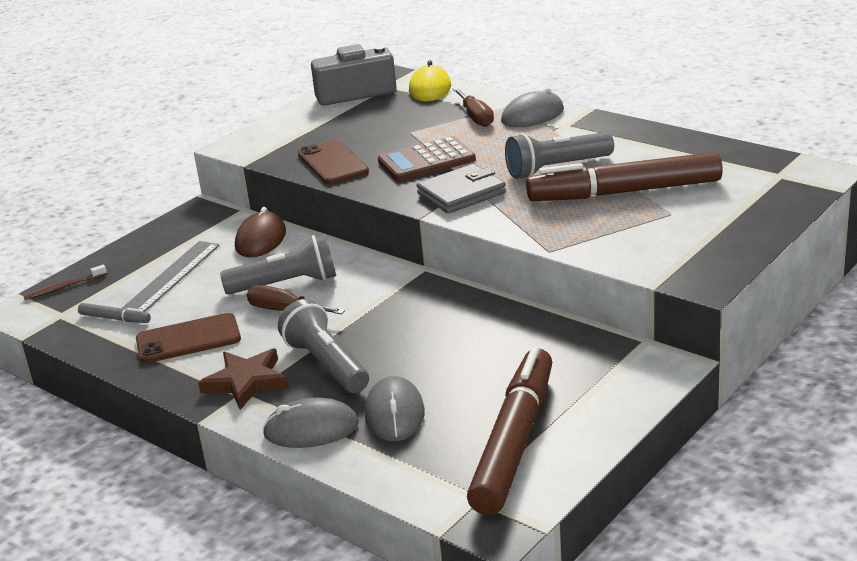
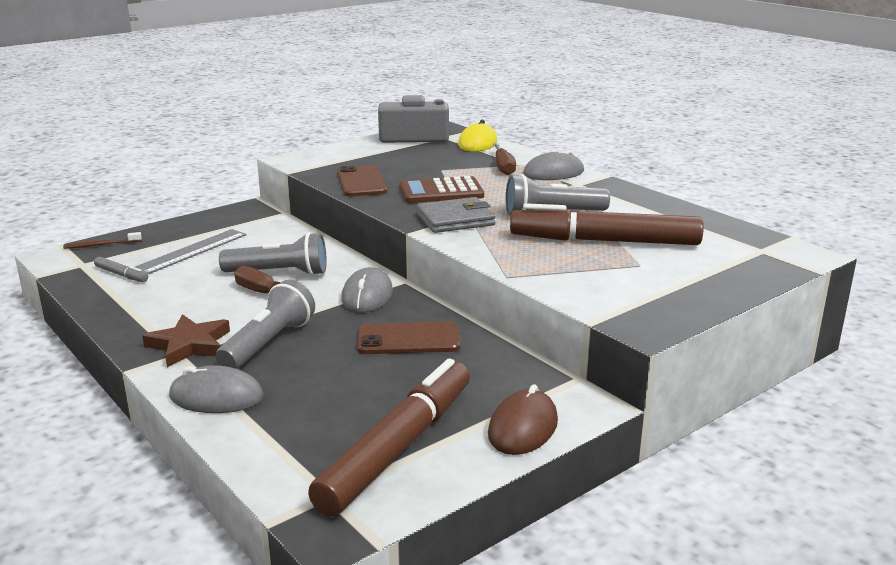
camera: 10 degrees right, 5 degrees down
(188, 339) = (167, 301): brown phone -> brown phone (408, 339)
(261, 239) = (282, 236): brown mouse -> brown mouse (523, 427)
(326, 364) = (269, 343): grey flashlight -> grey flashlight turned 45 degrees clockwise
(394, 414) = (300, 398): grey mouse -> grey mouse (367, 295)

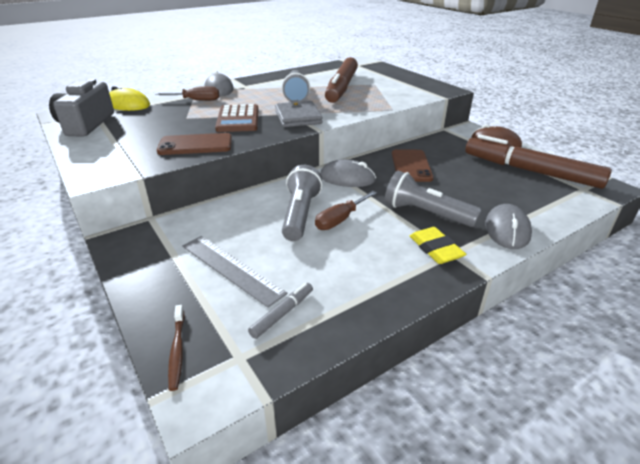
camera: 85 degrees left, 10 degrees up
(189, 345) = (435, 249): brown star -> yellow eraser

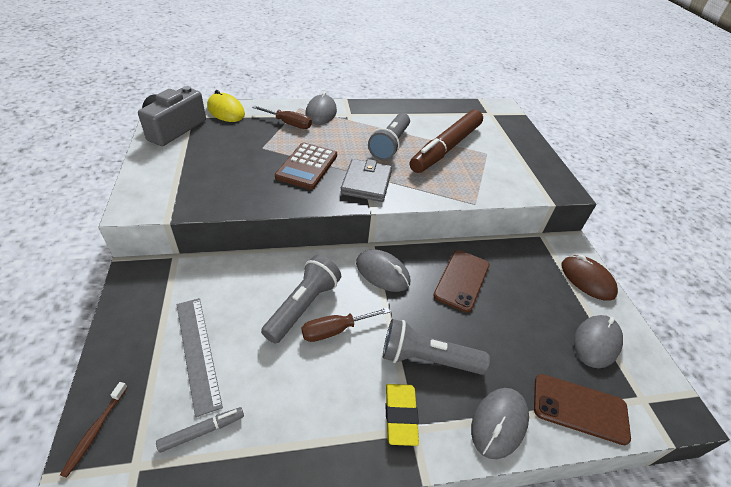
camera: 20 degrees right, 10 degrees up
(195, 145) = (243, 192): brown phone -> brown phone (579, 408)
(426, 213) = (427, 358): grey flashlight -> grey flashlight turned 45 degrees counterclockwise
(530, 171) = (596, 342): brown marker -> grey mouse

